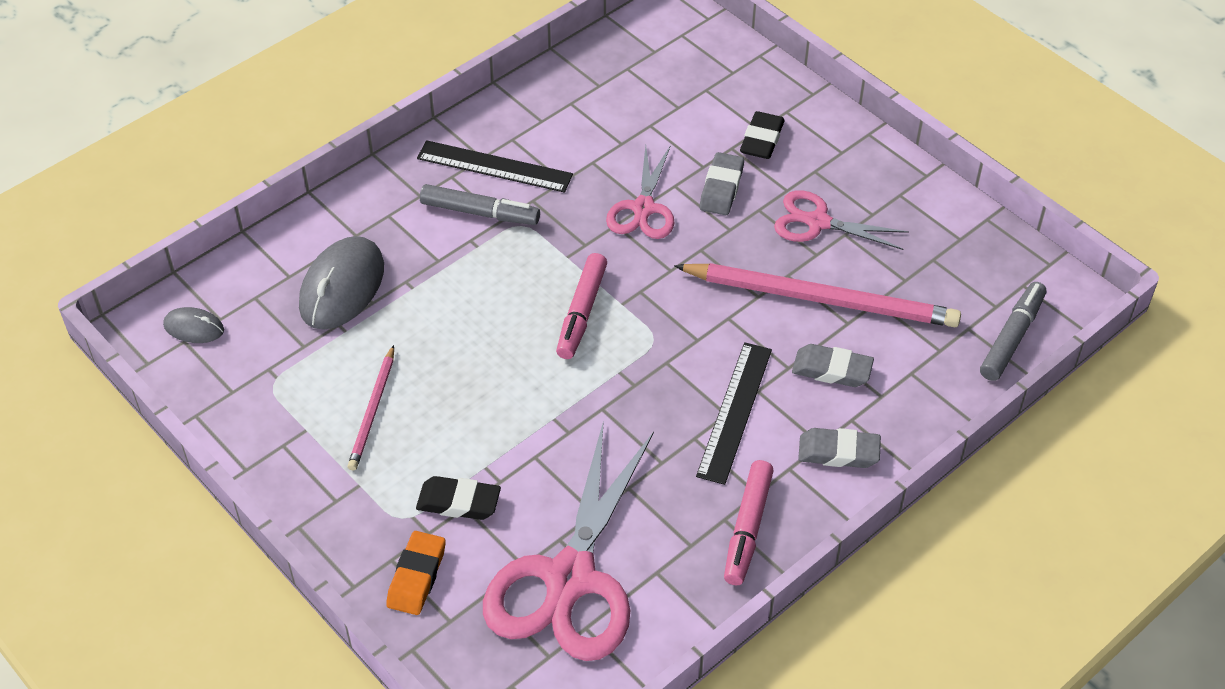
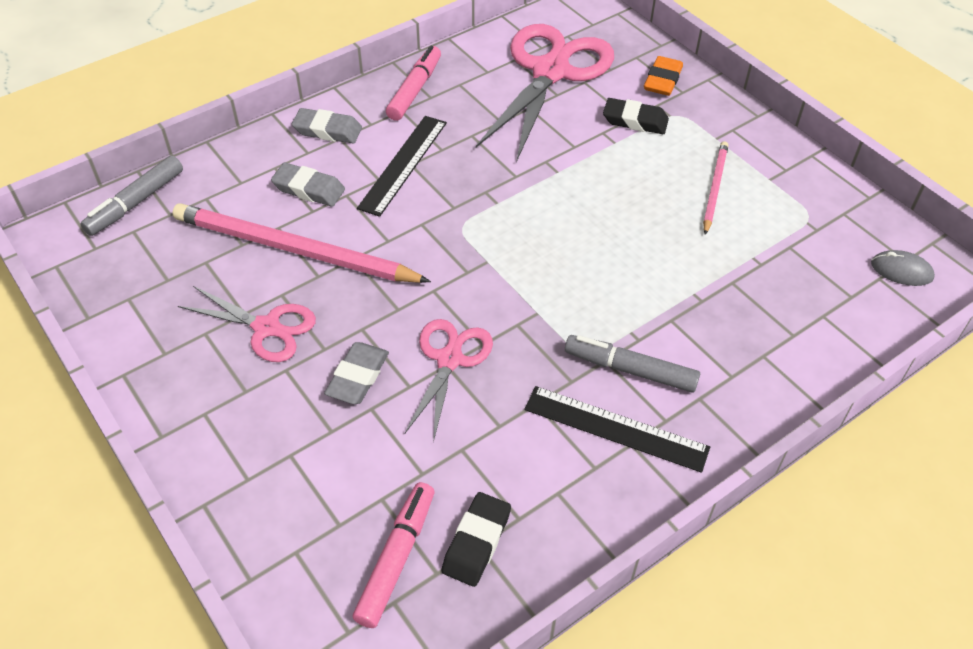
camera: 175 degrees left, 0 degrees up
(342, 287) = (765, 299): grey mouse -> none
(581, 313) = (526, 255): pink marker -> pink marker (396, 558)
(762, 140) = (292, 438): black eraser -> black eraser (476, 542)

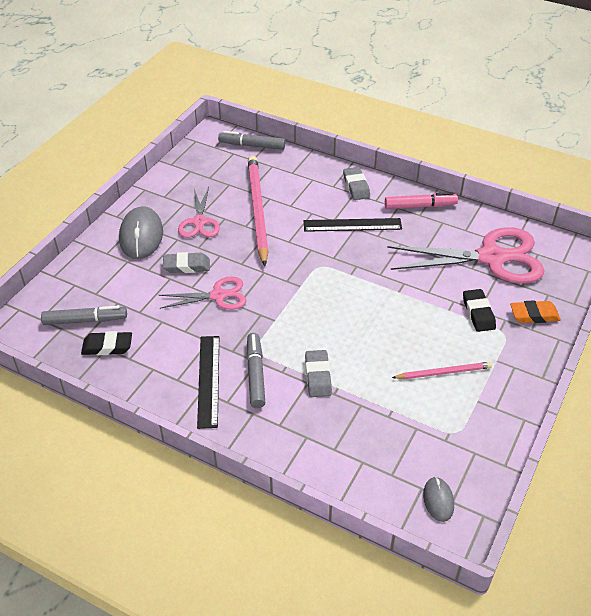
camera: 65 degrees right, 5 degrees down
(241, 415) = (141, 236): none -> grey mouse
(309, 189) = (305, 198): grey eraser -> grey eraser (318, 376)
(396, 558) = (85, 320): pink marker -> grey marker

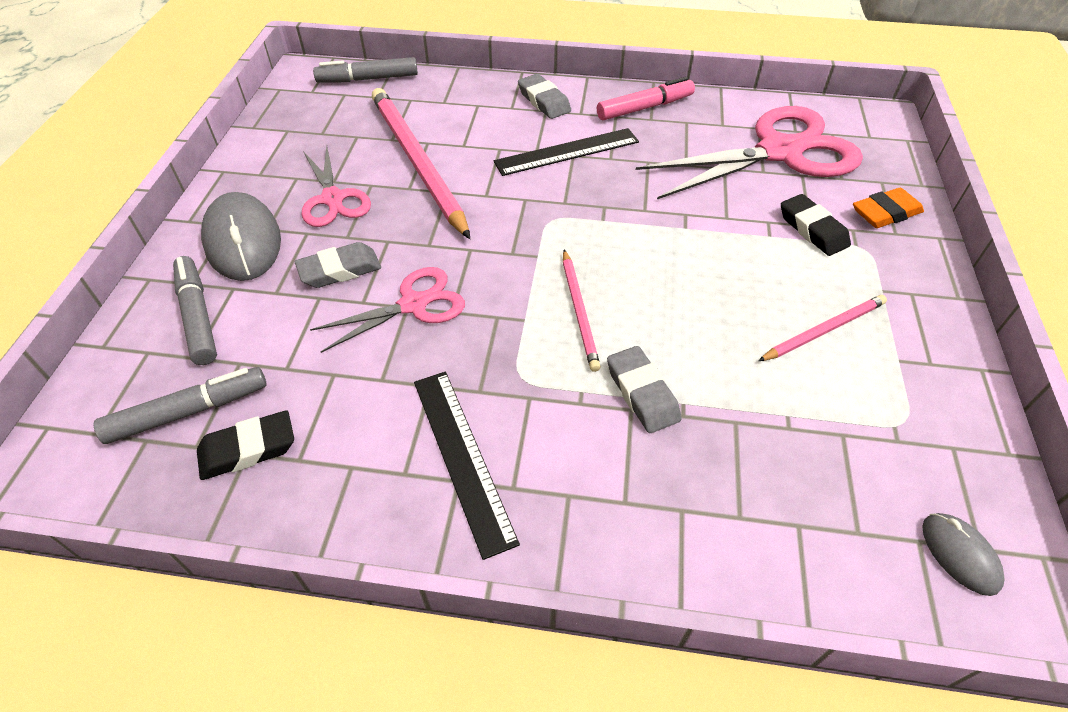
camera: 20 degrees left, 5 degrees up
(255, 374) = (538, 421): grey marker -> grey marker (198, 316)
(307, 324) = (579, 311): none -> pink pencil

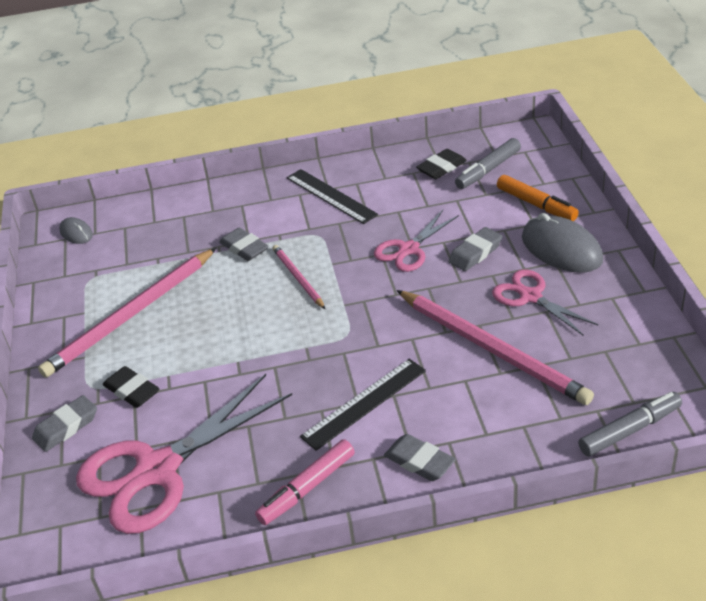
camera: 165 degrees right, 10 degrees down
(198, 316) = (536, 204): grey marker -> orange marker
(824, 330) = (131, 315): pink pencil -> pink pencil, size x1.95
(885, 213) = (66, 427): orange eraser -> grey eraser

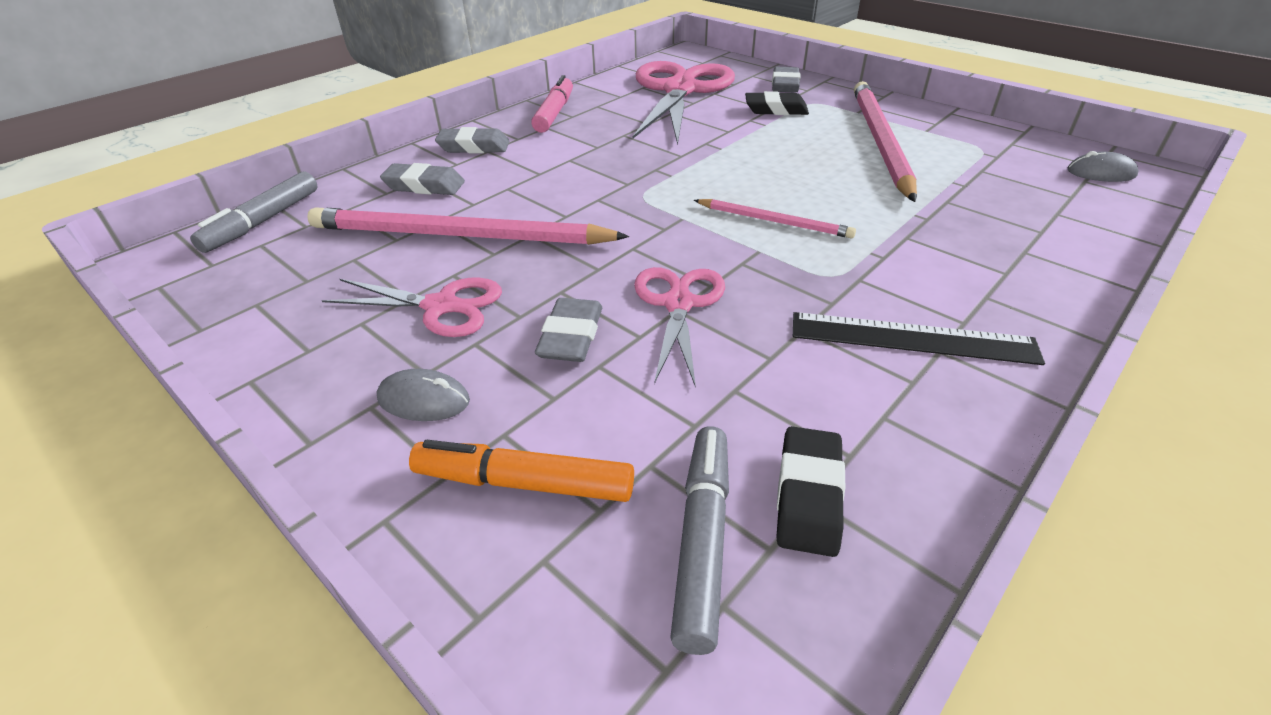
camera: 140 degrees right, 0 degrees up
(244, 248) = (893, 226): grey eraser -> grey eraser (424, 186)
(364, 403) = (561, 160): black ruler -> none
(561, 249) = (424, 400): grey mouse -> grey mouse, size x0.52

